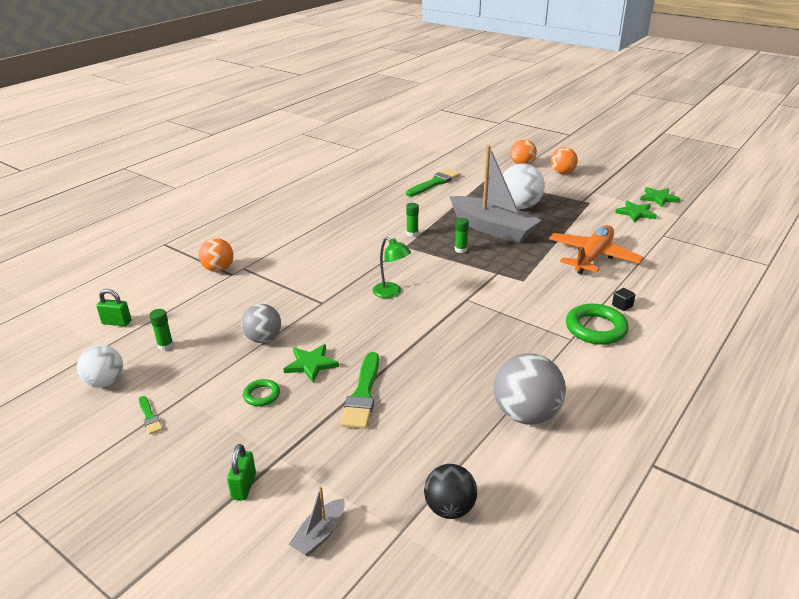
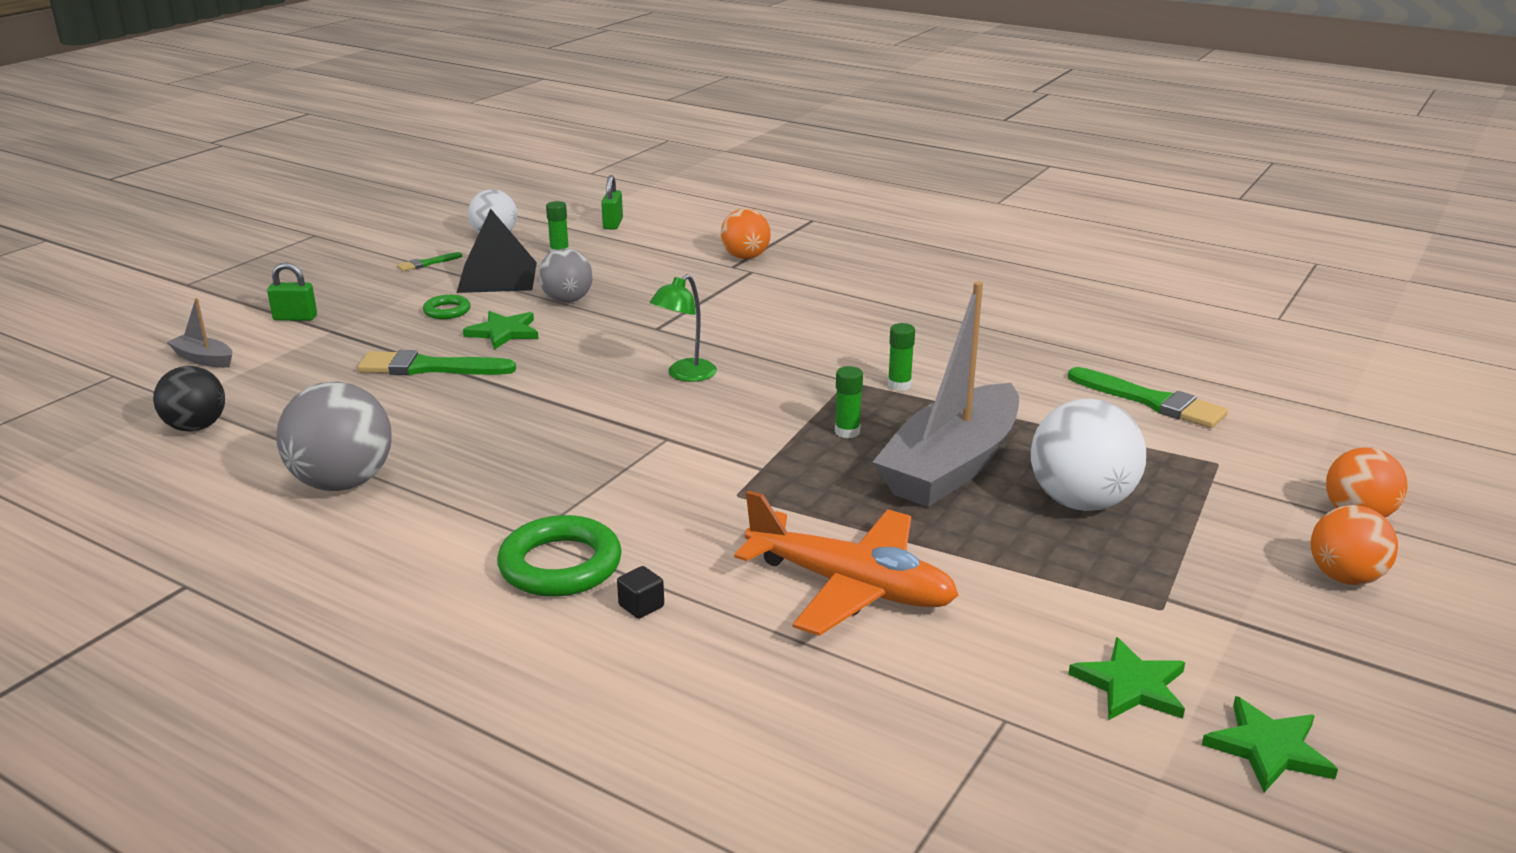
camera: 85 degrees right, 5 degrees down
(201, 374) = (497, 277): none -> black pyramid

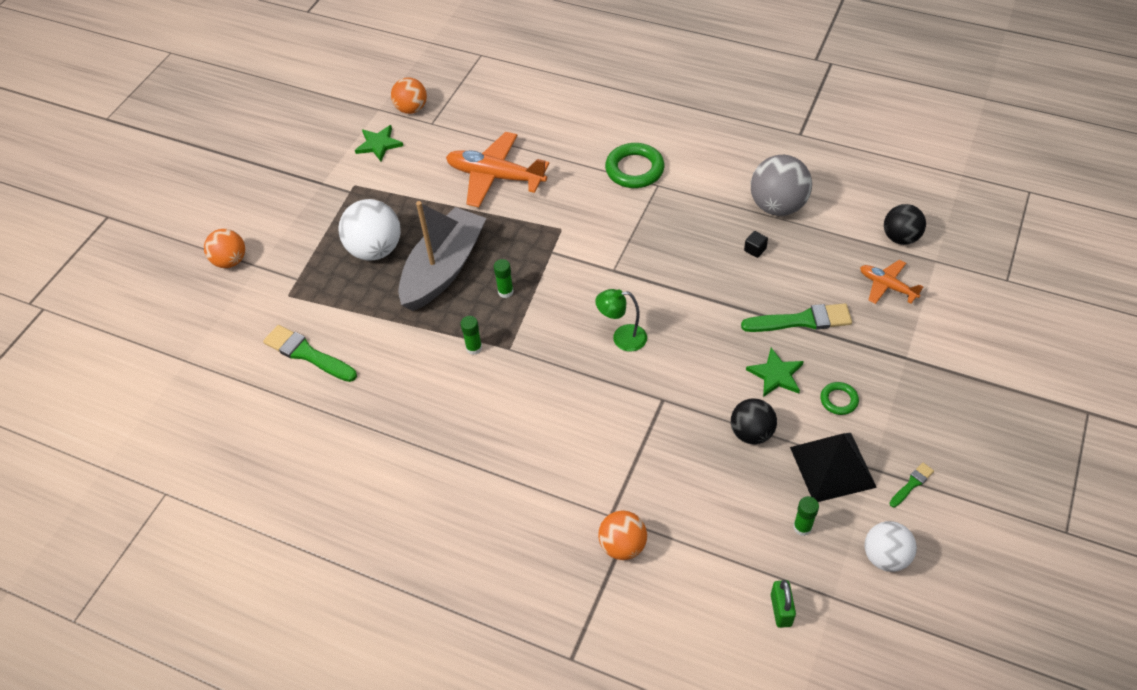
camera: 175 degrees right, 25 degrees up
(204, 359) = (965, 307): grey boat -> none
(280, 385) = (887, 286): none -> orange plane
(295, 318) = (949, 371): green padlock -> none
(567, 300) = (751, 433): grey ball -> black ball
(641, 606) = (588, 153): black cube -> black cube (755, 250)
(685, 375) = (622, 338): green lamp -> green lamp turned 120 degrees counterclockwise
(1268, 748) = (334, 125): green star -> none
(1345, 577) = (260, 216): orange ball -> orange ball (411, 109)

